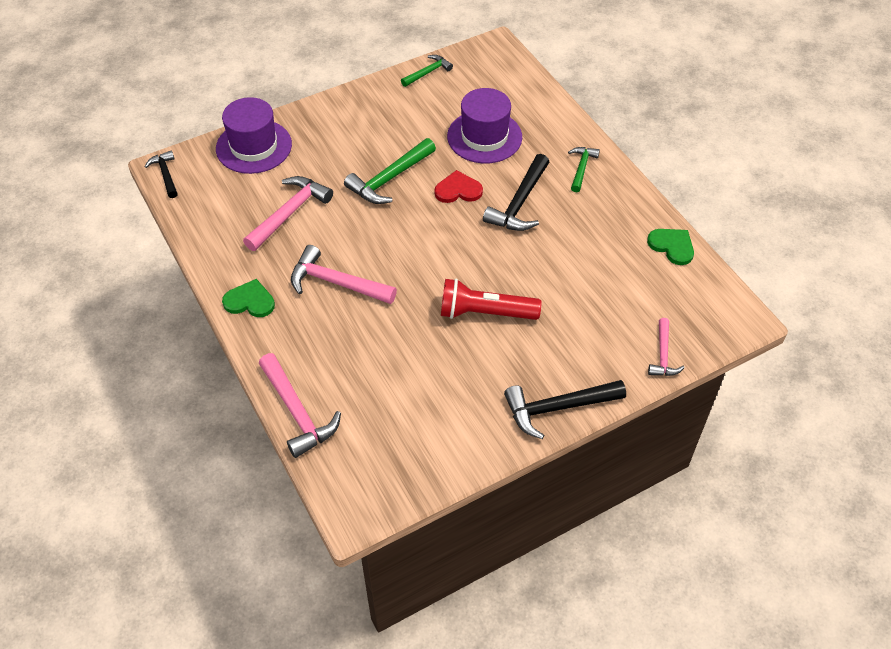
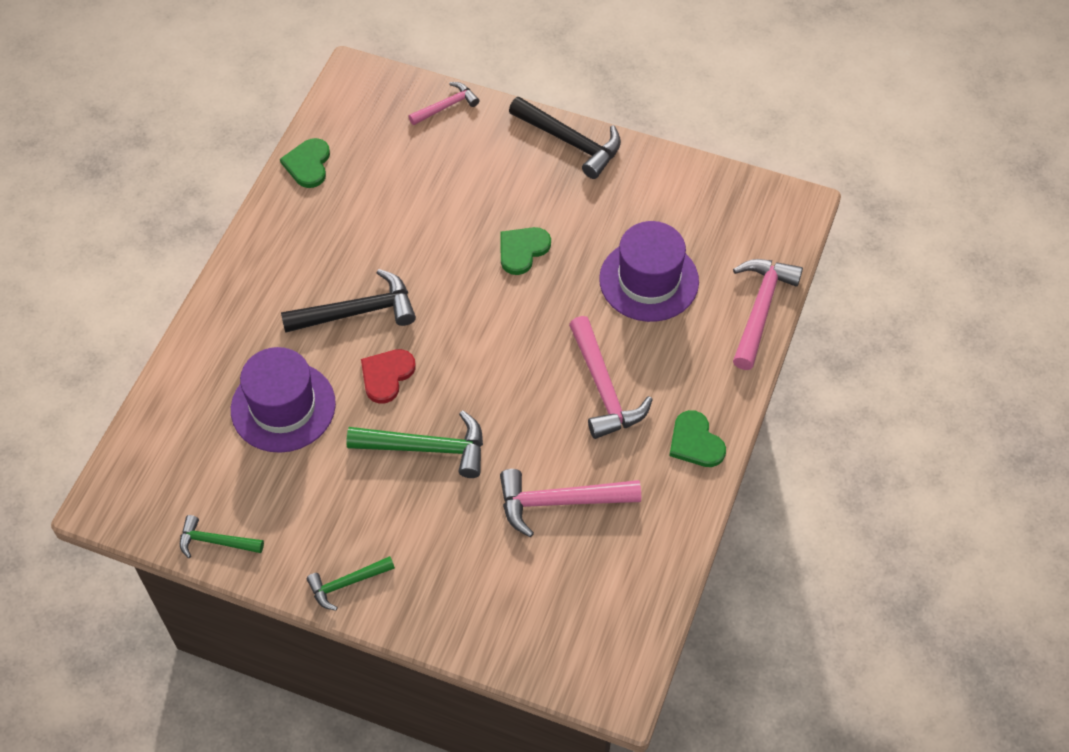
camera: 130 degrees left, 5 degrees up
(165, 174) = (625, 678): black hammer -> none
(254, 146) = (500, 624): purple hat -> purple hat (649, 280)
(458, 190) = (386, 375): red heart -> red heart turned 75 degrees clockwise
(485, 313) = (522, 250): red flashlight -> green heart
(581, 168) = (258, 292): green hammer -> green hammer (347, 584)

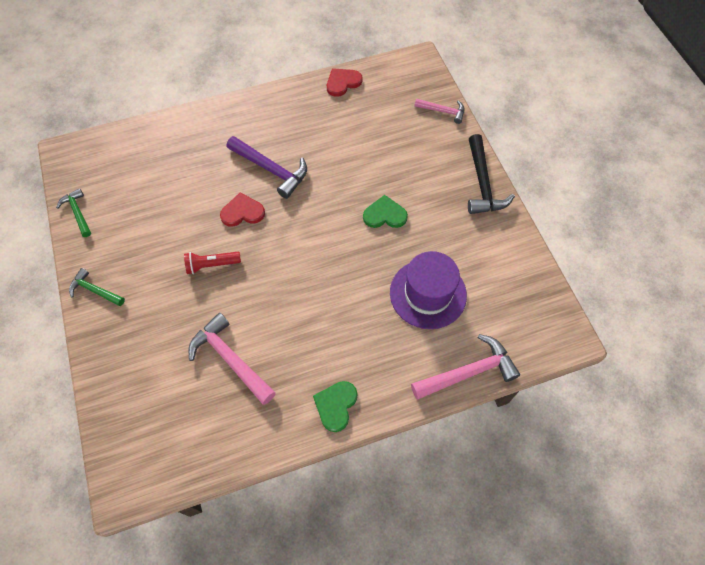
camera: 50 degrees right, 5 degrees up
(283, 407) = (183, 181): purple hat -> none
(308, 164) = (342, 82): green heart -> red heart
(358, 311) = (271, 170): black hammer -> purple hammer
(427, 448) = (212, 265): green hammer -> red flashlight
(604, 388) = (329, 325): pink hammer -> none

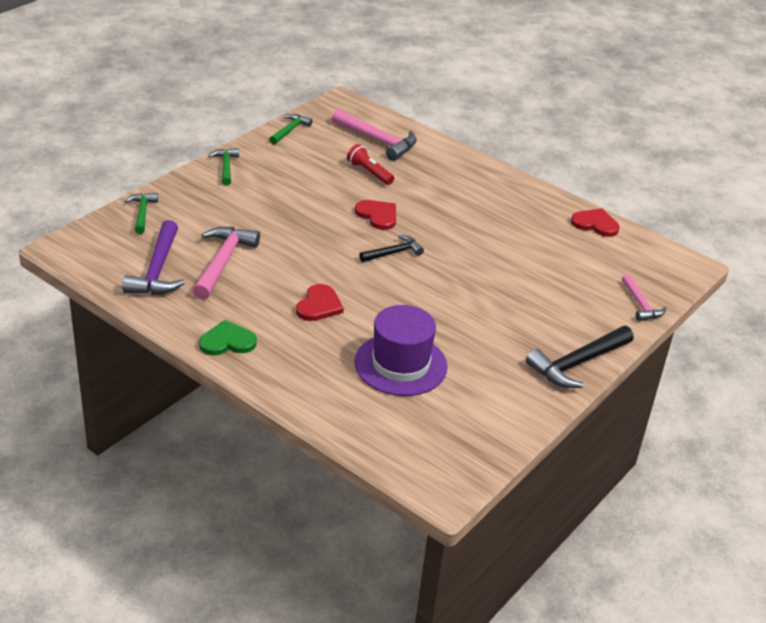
camera: 55 degrees right, 25 degrees down
(116, 394) = (142, 213): none -> green hammer
(212, 265) = (306, 218): red flashlight -> red flashlight (369, 173)
(271, 170) = (441, 216): purple hammer -> purple hammer (157, 270)
(296, 227) = (393, 253): none -> black hammer
(329, 314) = (319, 305): none -> red heart
(385, 215) = (465, 305): green heart -> none
(468, 372) = (335, 422): pink hammer -> pink hammer (378, 141)

